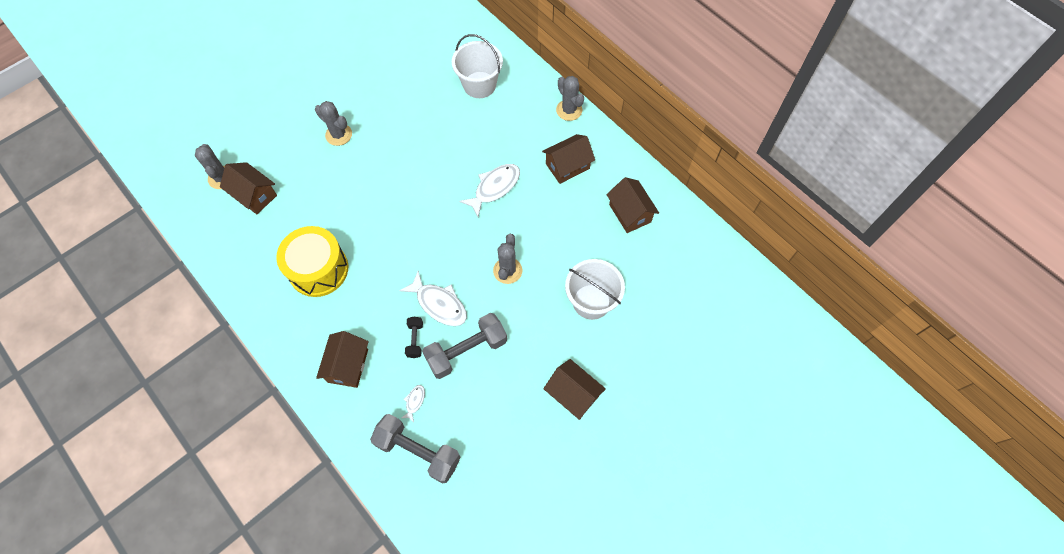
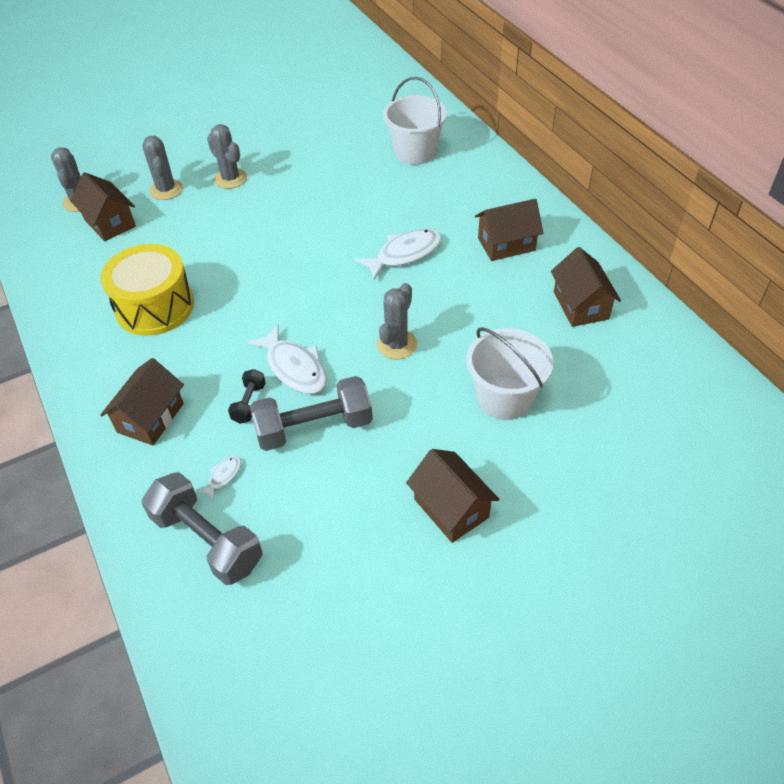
camera: 15 degrees right, 15 degrees down
(569, 110) = (521, 189): grey cactus -> grey cactus (166, 190)

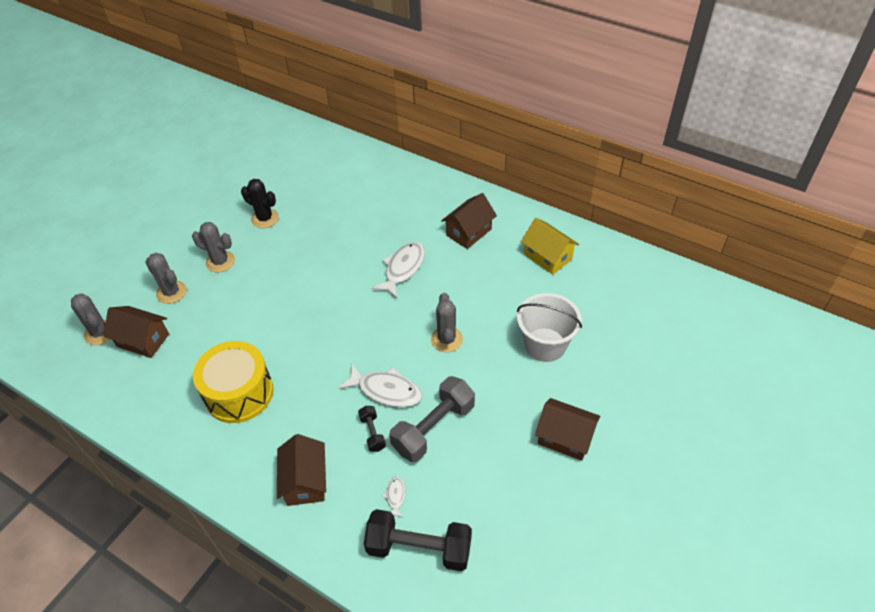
camera: 30 degrees left, 0 degrees up
(207, 540) = (419, 548): grey dumbbell -> black dumbbell
(302, 154) = (265, 218): none -> black cactus
(415, 152) = (352, 185): white bucket -> none
(580, 305) = (547, 257): brown house -> yellow house

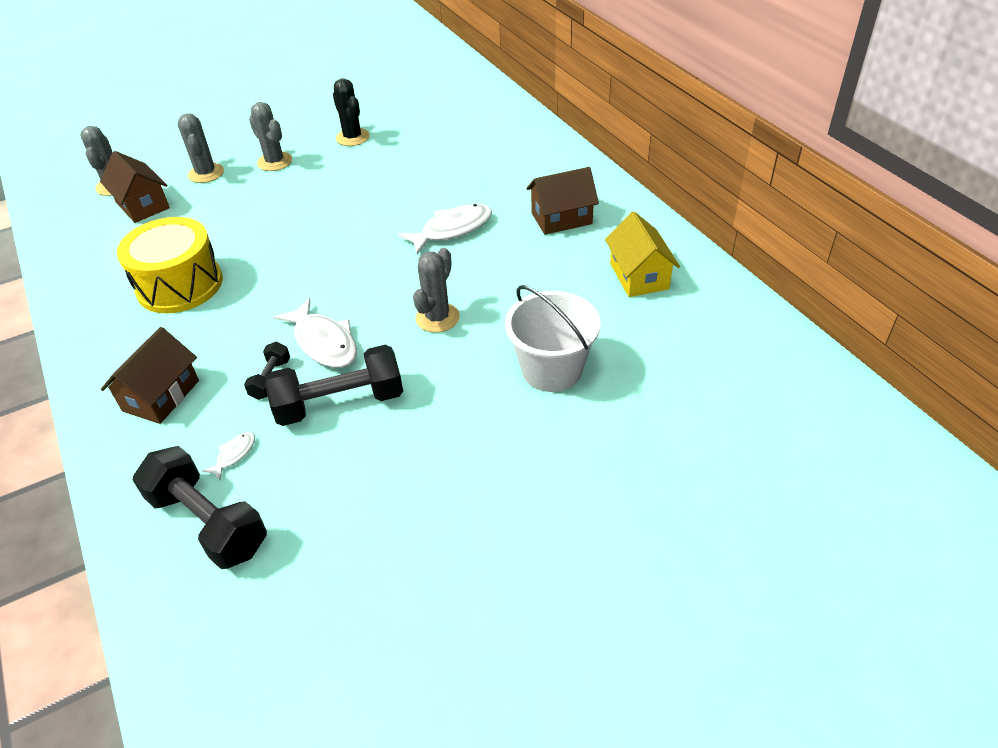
camera: 30 degrees right, 5 degrees down
(433, 428) = (340, 403): grey dumbbell -> black dumbbell
(565, 437) = (486, 484): brown house -> none

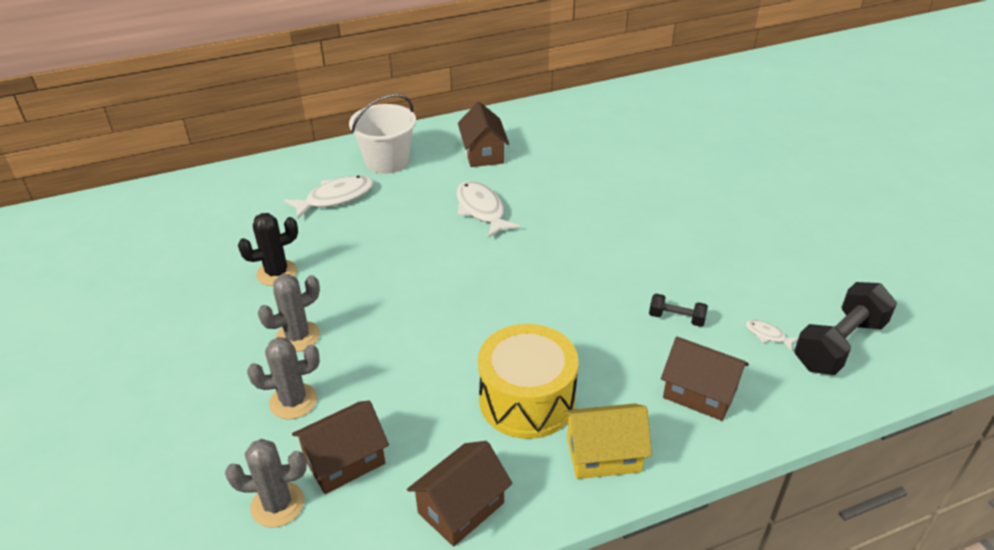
camera: 85 degrees left, 5 degrees down
(82, 263) = (461, 508): none -> brown house
(324, 342) = (630, 287): white fish -> white fish (336, 198)
(340, 403) = (704, 276): black dumbbell -> none
(437, 318) = (603, 223): grey cactus -> none
(552, 369) = (666, 173): white bucket -> white bucket (387, 161)
(639, 276) = (567, 128): yellow house -> yellow house (603, 455)

